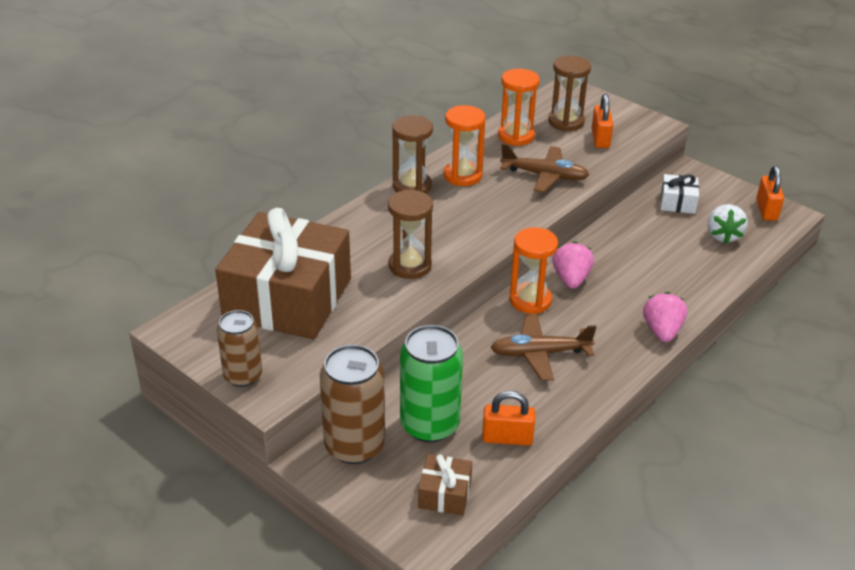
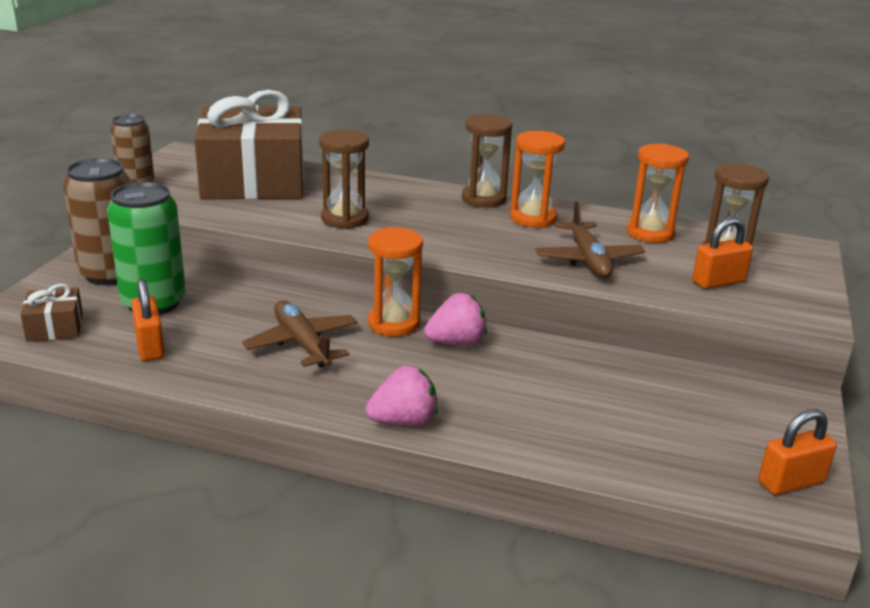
camera: 65 degrees right, 10 degrees down
(677, 202) = (709, 397): white gift -> none
(723, 235) = (672, 446): white strawberry -> none

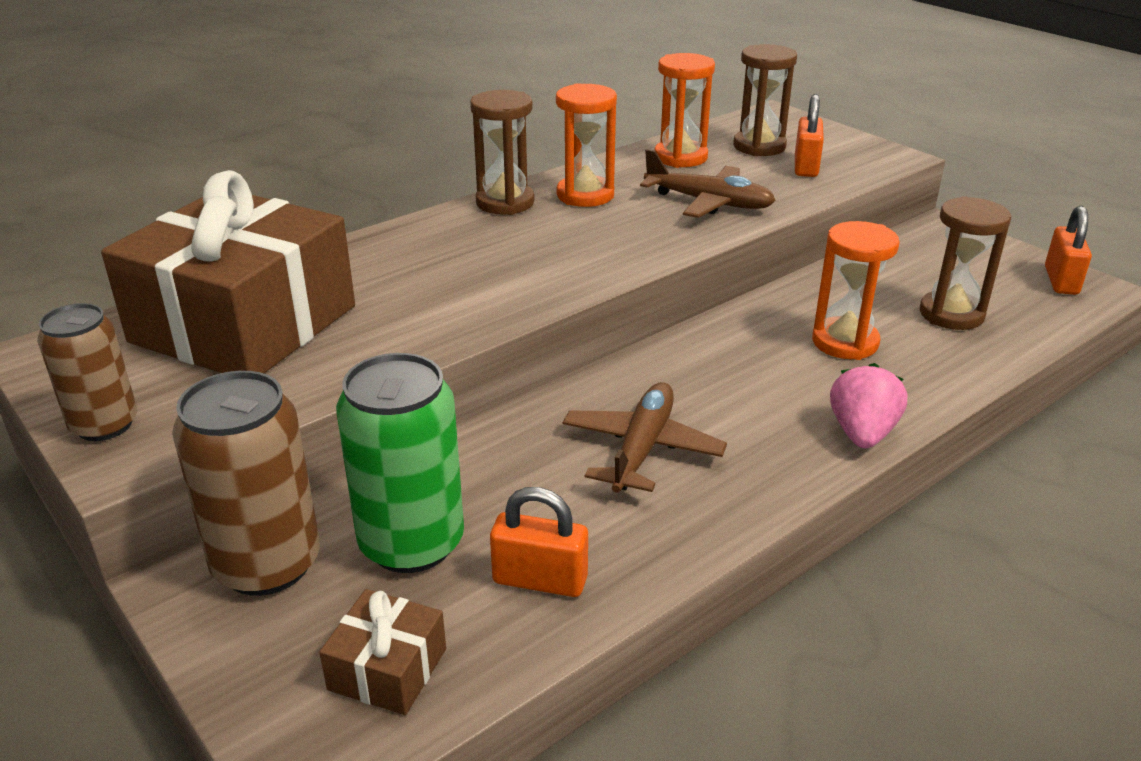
camera: 55 degrees left, 5 degrees up
(302, 344) = (642, 449): brown plane -> brown plane turned 105 degrees clockwise
(345, 219) = (456, 296): brown hourglass -> brown hourglass (951, 314)
(394, 323) = (649, 371): orange hourglass -> orange hourglass (845, 342)
(456, 342) = (724, 347): pink strawberry -> none

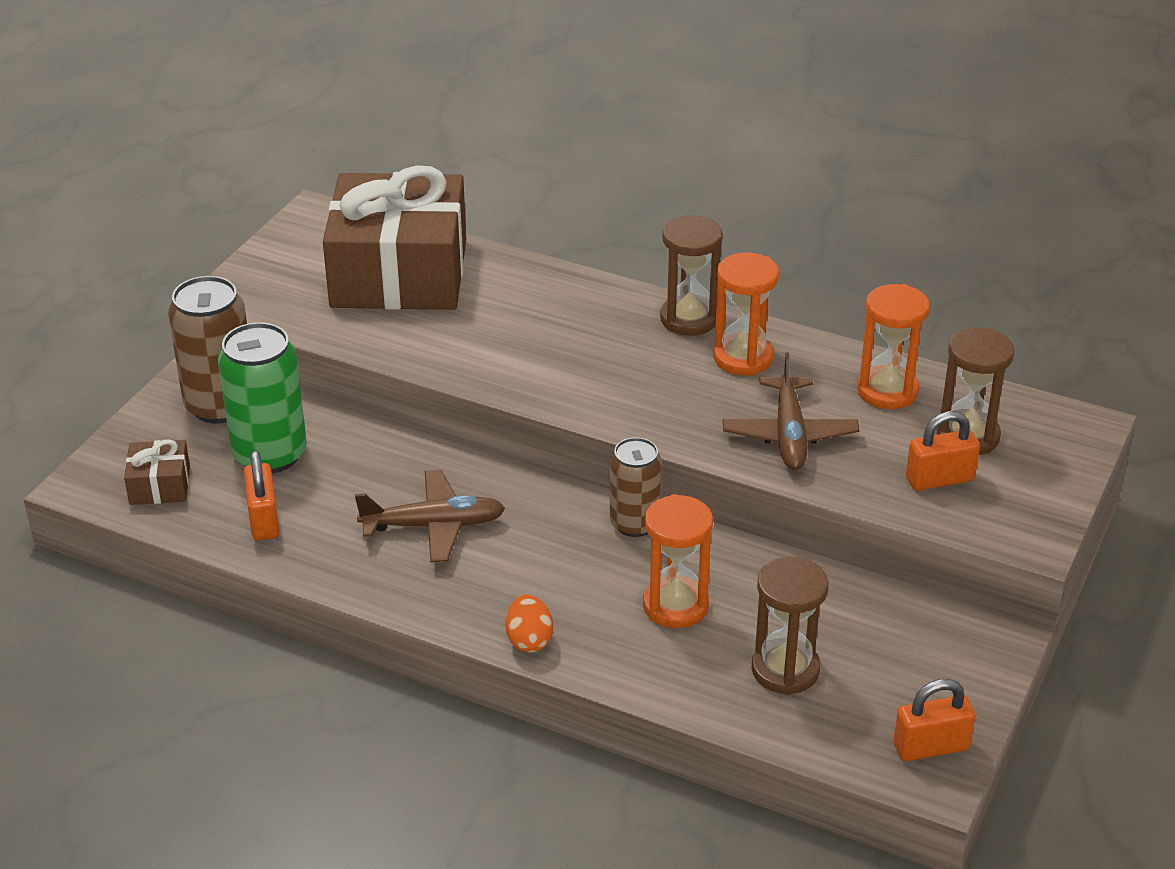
camera: 65 degrees right, 5 degrees up
(104, 425) = (253, 275): brown can -> brown can (634, 523)
(862, 433) = (529, 640): pink strawberry -> orange egg

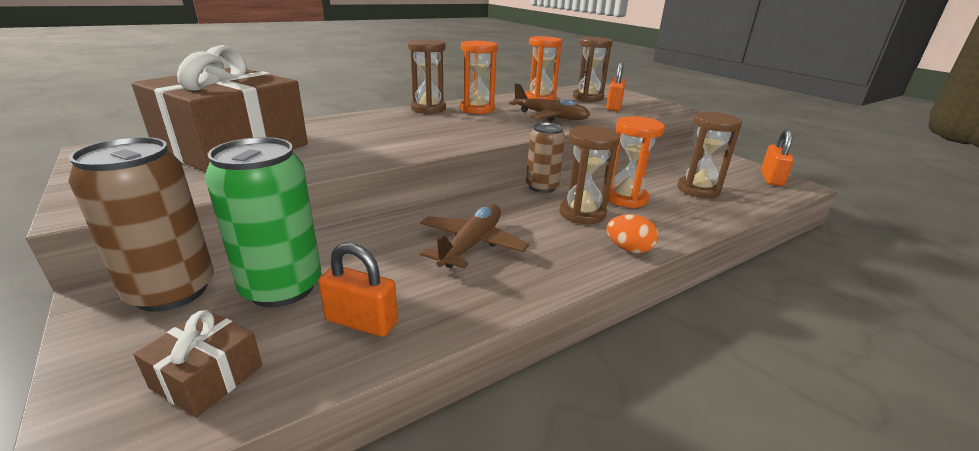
camera: 60 degrees left, 10 degrees down
(587, 581) = (582, 213): none -> brown hourglass

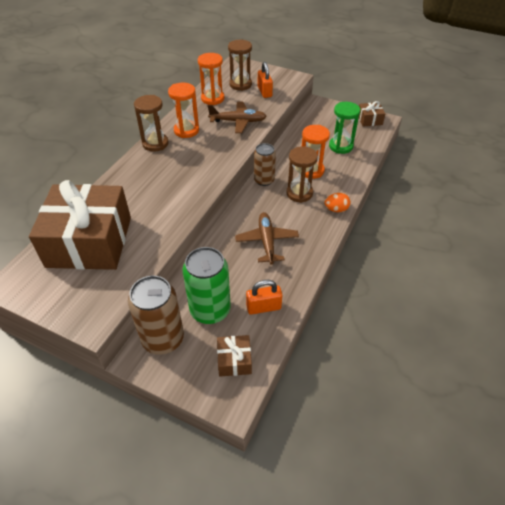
camera: 30 degrees left, 20 degrees up
(698, 189) = (341, 146): brown hourglass -> green hourglass
(771, 178) = (369, 120): orange padlock -> brown gift

